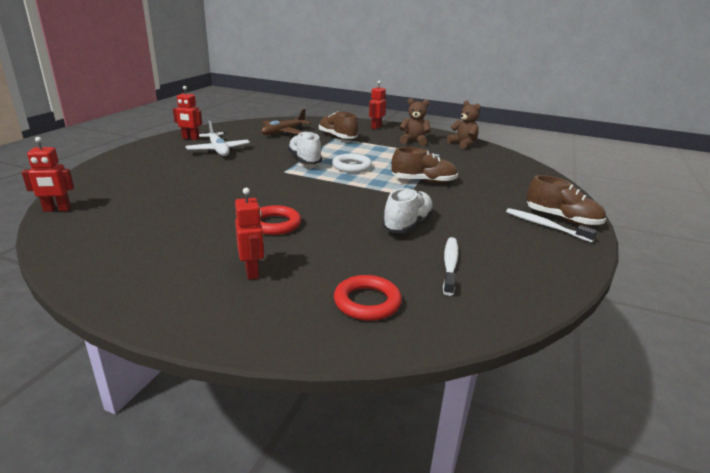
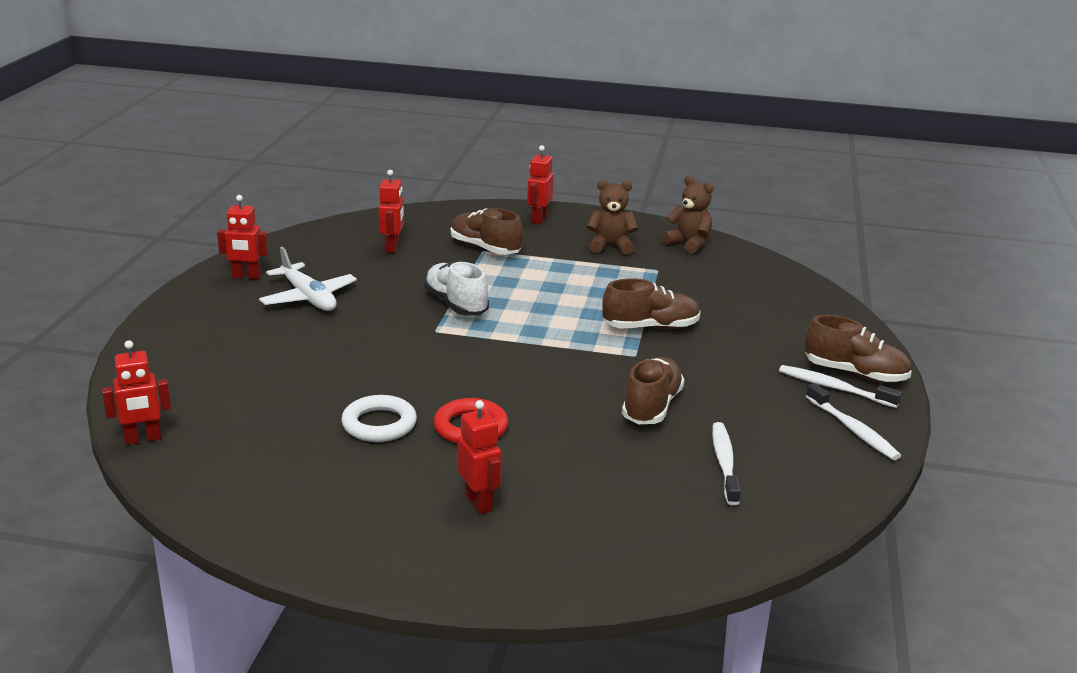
camera: 10 degrees left, 0 degrees up
(283, 132) = (392, 247): brown plane -> red robot
(352, 166) = (534, 310): white ring -> white ring (379, 424)
(367, 302) = (639, 526): red ring -> none
(407, 224) = (651, 407): white shoe -> brown shoe
(556, 253) = (853, 429): none -> white toothbrush

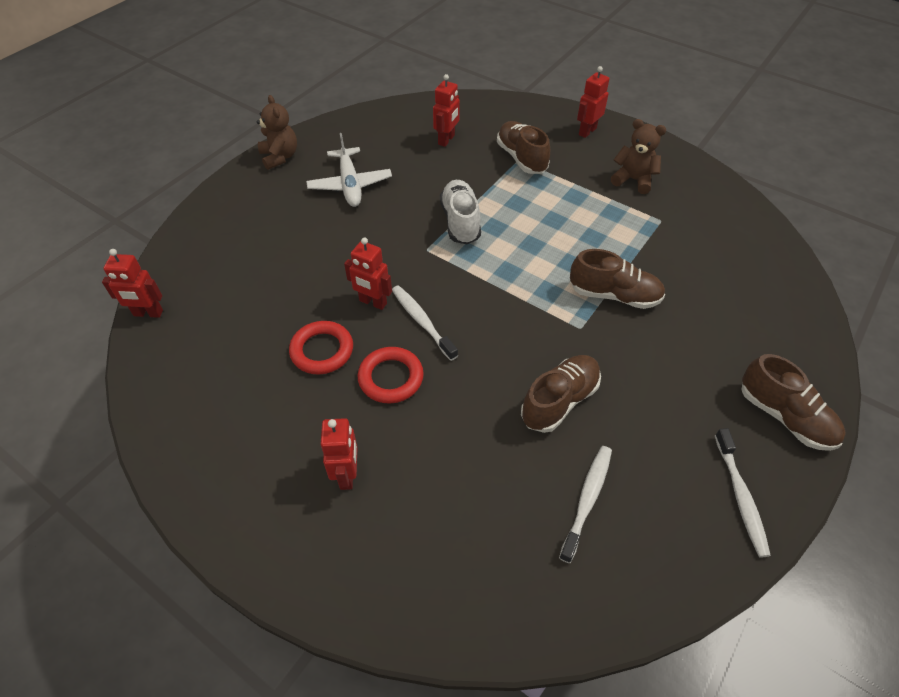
camera: 25 degrees right, 25 degrees up
(246, 276) = (318, 149): red robot -> red robot (373, 302)
(379, 424) = (322, 350): white ring -> red ring
(689, 244) = (708, 193): brown teddy bear -> brown teddy bear (280, 157)
(834, 388) = (752, 431): white toothbrush -> white toothbrush (422, 321)

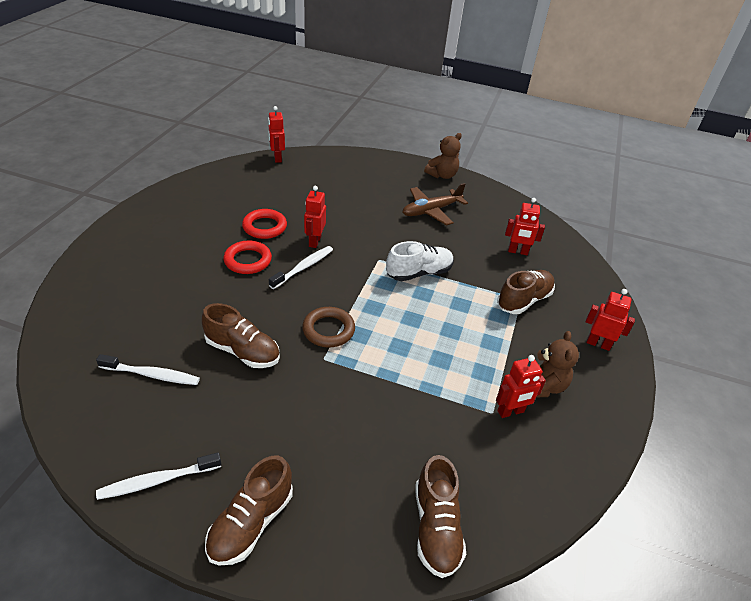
camera: 70 degrees right, 10 degrees down
(347, 474) = (168, 254): red robot -> red robot (511, 412)
(350, 185) = (431, 211): white plane -> brown plane
(537, 316) = (328, 330): none -> brown ring
(614, 295) = (370, 379): brown shoe -> brown shoe (436, 527)

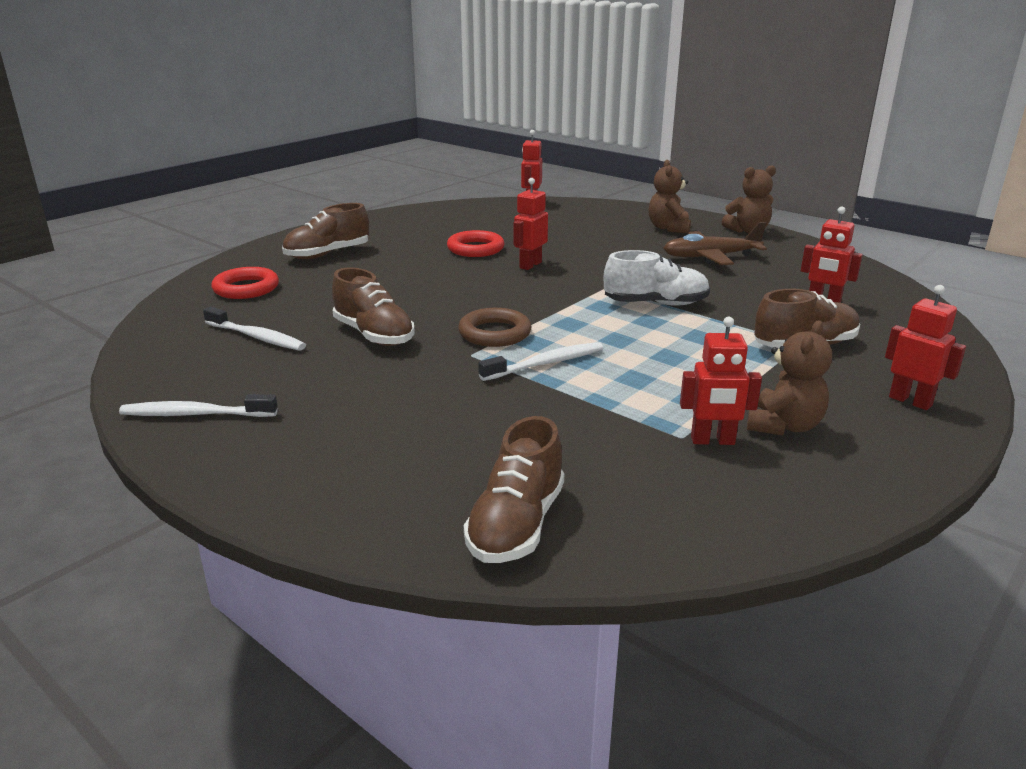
camera: 25 degrees right, 15 degrees down
(248, 260) = (435, 270): red ring -> red ring (246, 288)
(251, 523) = (273, 468): brown shoe -> brown shoe (327, 254)
(303, 267) = (500, 283): white toothbrush -> white toothbrush (545, 364)
(390, 179) = (668, 228): none -> brown teddy bear

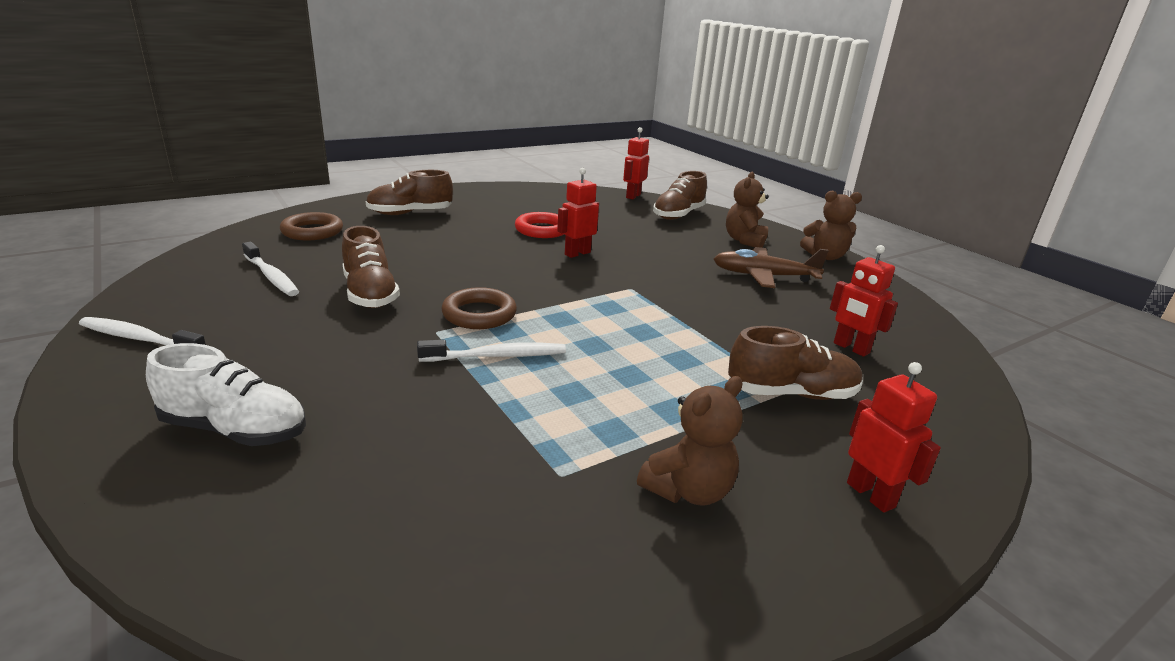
camera: 15 degrees right, 0 degrees up
(246, 288) = (312, 231): red ring -> brown ring
(516, 525) = (285, 540): brown shoe -> brown shoe (678, 215)
(655, 304) = (665, 314): white shoe -> white shoe (235, 430)
(712, 441) = (590, 489): red robot -> none

